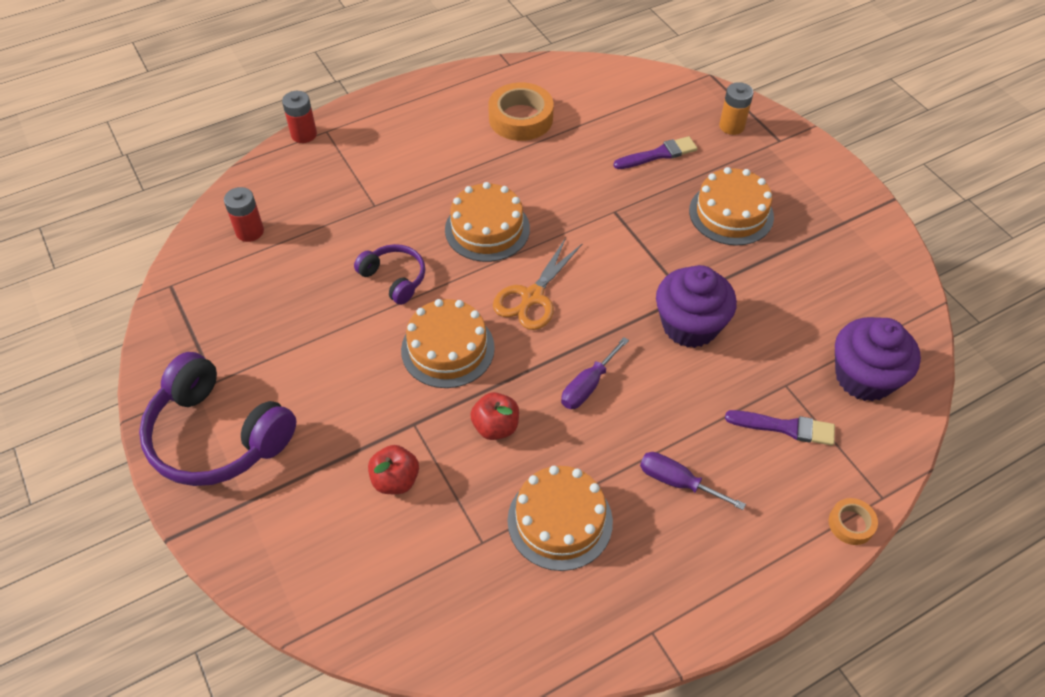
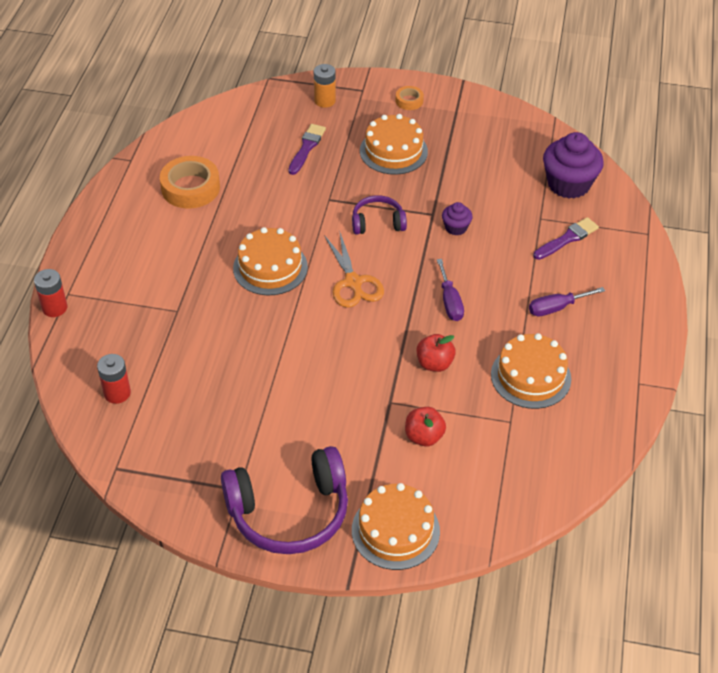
camera: 50 degrees left, 5 degrees down
(394, 278) = (257, 340): purple headphones -> purple headphones (377, 222)
(447, 349) = (348, 349): orange cake -> orange cake (395, 530)
(690, 325) = (456, 228): purple cupcake -> purple cupcake, size x0.50
(851, 524) = (651, 257): orange tape -> orange tape (409, 101)

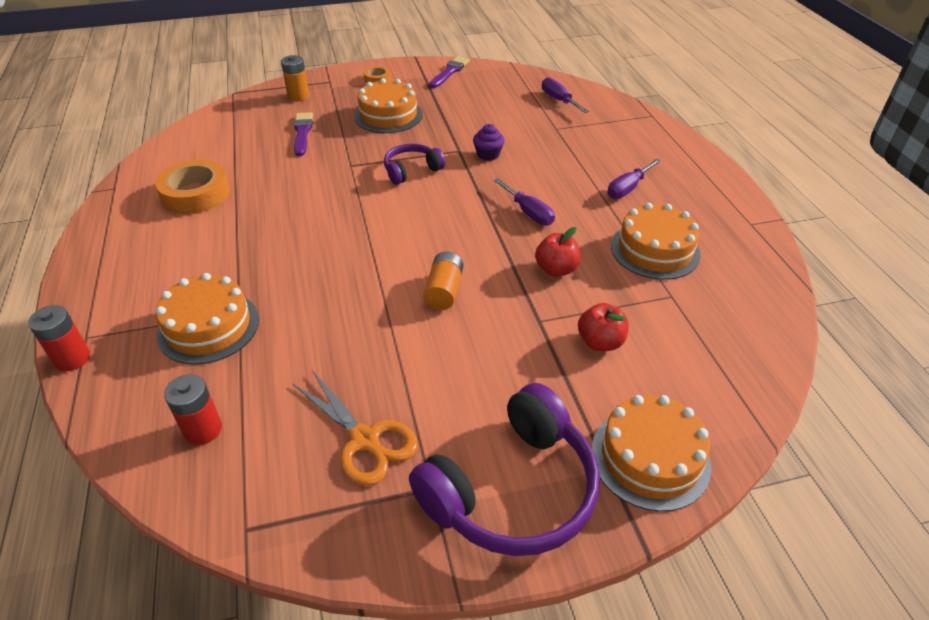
camera: 25 degrees left, 5 degrees down
(270, 267) = (325, 238): orange cake -> orange cake (208, 327)
(334, 349) = (444, 291): none -> orange battery
(353, 282) = (422, 225): orange scissors -> orange scissors (365, 439)
(567, 239) = (591, 136): purple brush -> purple brush (449, 72)
(568, 184) = (559, 100): purple cupcake -> purple screwdriver

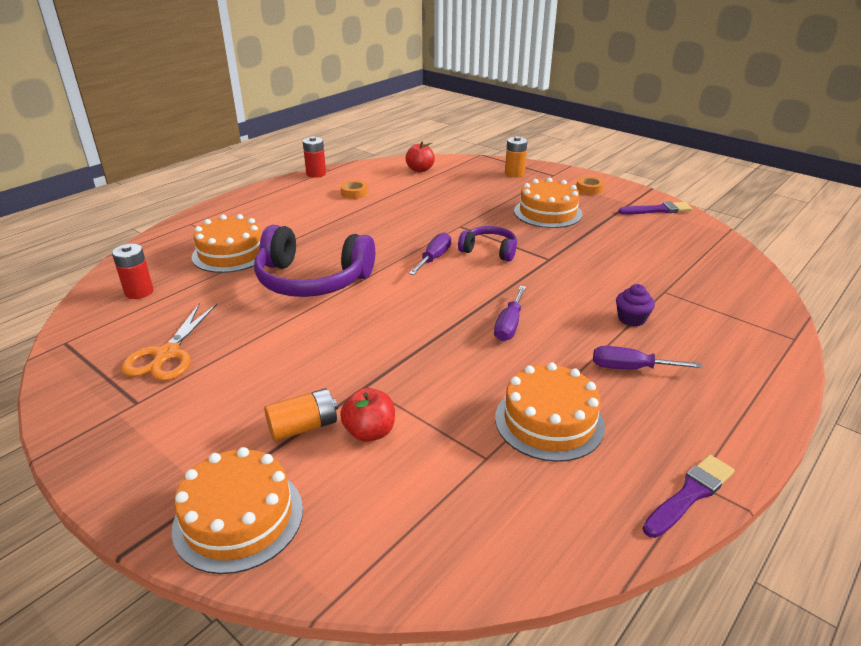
camera: 55 degrees right, 10 degrees down
(72, 358) = (170, 228): red battery -> red battery (316, 174)
(196, 194) = (354, 193): orange tape -> orange tape, size x0.51
(302, 133) = (472, 194): purple brush -> purple brush (690, 494)
(444, 291) = (355, 324): orange battery -> orange battery (303, 427)
(488, 154) = (564, 274): purple cupcake -> purple cupcake (631, 319)
(512, 490) = (154, 445): purple headphones -> purple headphones (312, 280)
(556, 269) = (445, 370): red apple -> red apple (420, 170)
(559, 100) = (715, 275): purple screwdriver -> purple screwdriver (434, 258)

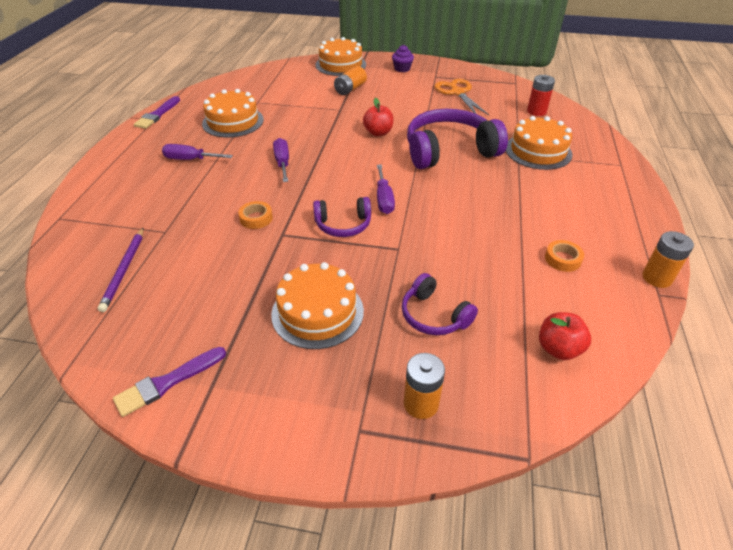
camera: 150 degrees right, 10 degrees up
(316, 174) = (657, 278): red battery -> orange battery
(369, 432) = (318, 95): red apple -> red apple (378, 133)
(473, 194) = (434, 316): none -> purple headphones
(589, 189) = (283, 406): orange tape -> orange tape (256, 218)
(630, 368) = (190, 159): purple screwdriver -> purple screwdriver turned 150 degrees counterclockwise
(631, 319) = (192, 195): purple cupcake -> purple cupcake (402, 69)
(700, 271) = (124, 270): none -> purple pencil

